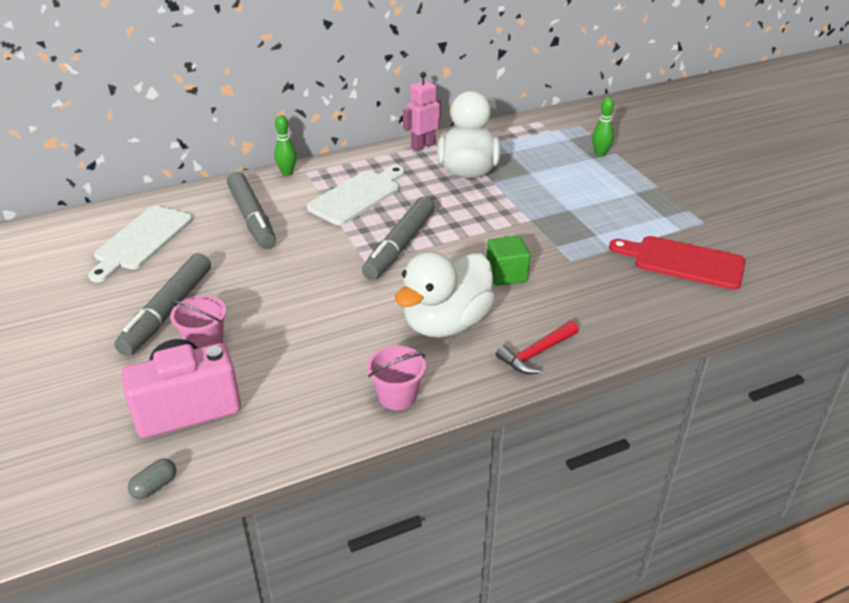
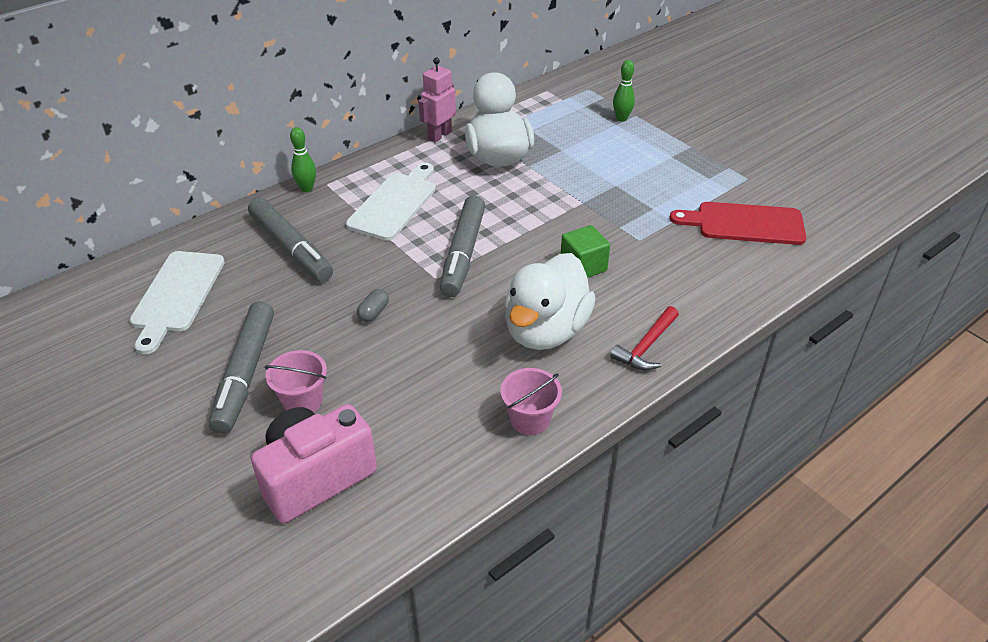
camera: 15 degrees left, 5 degrees up
(154, 486) = (321, 573): grey capsule -> grey capsule (373, 312)

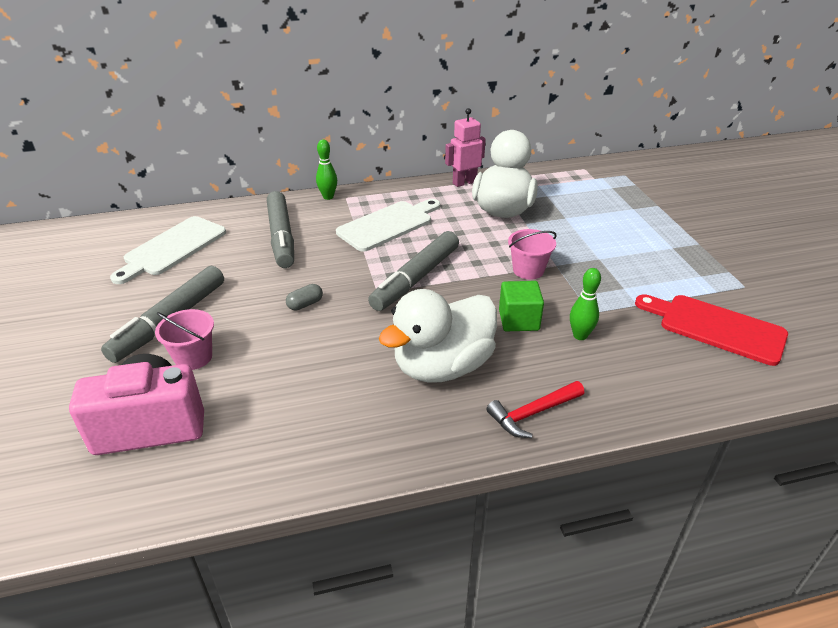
camera: 25 degrees right, 5 degrees down
(529, 419) = (369, 443): pink bucket -> pink bucket (528, 270)
(621, 118) = (641, 205): green bowling pin -> green bowling pin (580, 335)

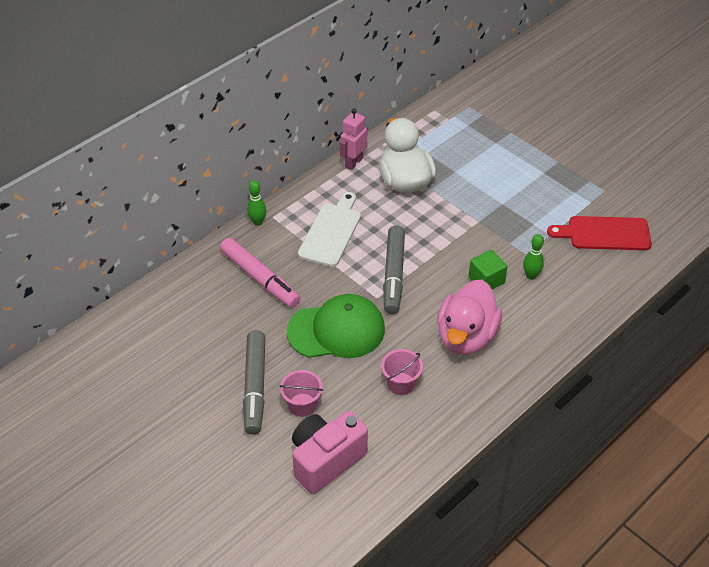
camera: 30 degrees left, 10 degrees up
(172, 248) = (184, 326): white cutting board -> none
(281, 237) = (260, 278): grey marker -> pink marker
(305, 304) = (336, 330): grey capsule -> green cap
(442, 366) = (466, 337): white duck -> pink duck
(528, 270) = (463, 234): pink bucket -> pink bucket (401, 383)
(532, 413) = (540, 344): red hammer -> none

